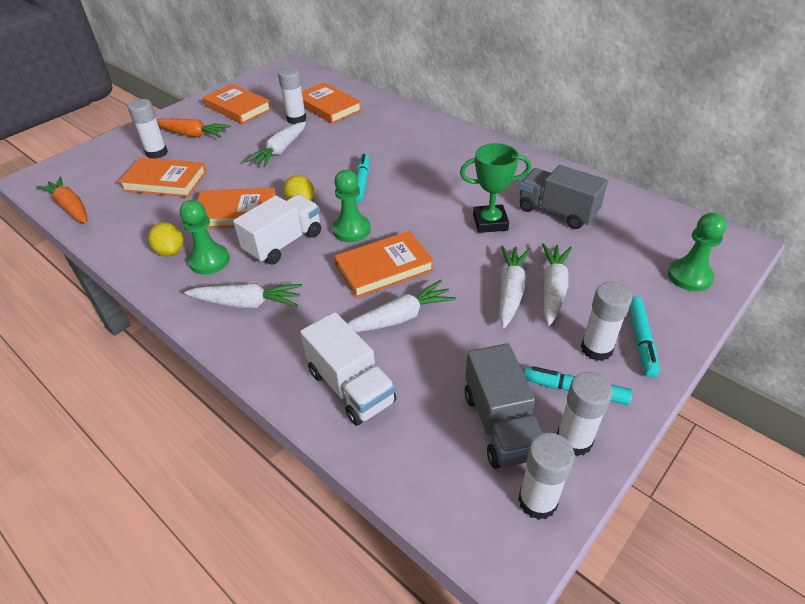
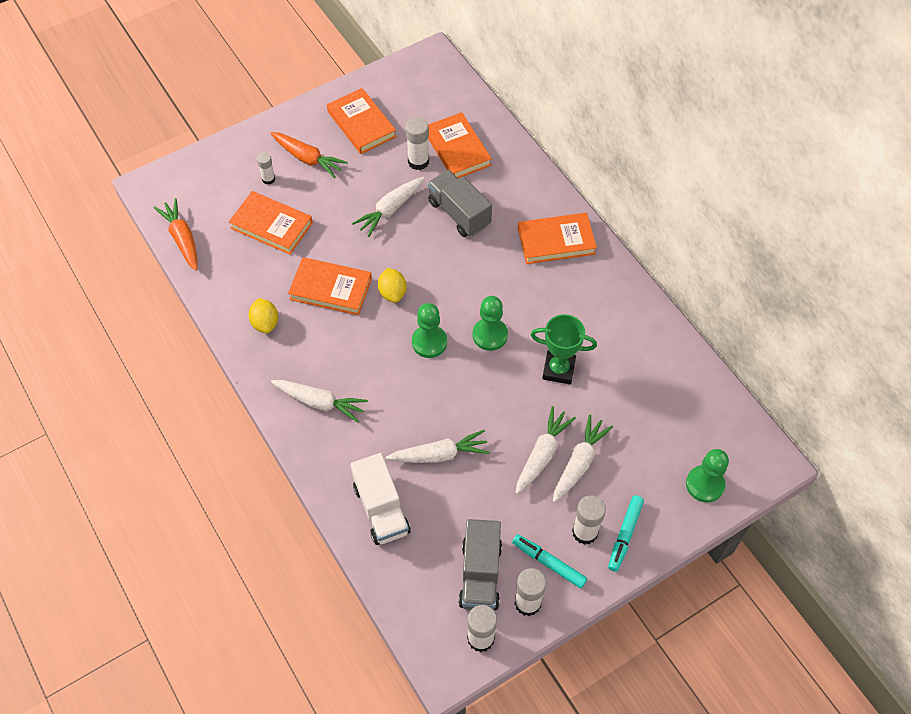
camera: 15 degrees right, 15 degrees up
(157, 153) = (268, 179): white glue stick -> white glue stick, size x0.62
(209, 261) = (296, 344): green pawn -> green pawn (490, 335)
(283, 243) = (365, 341): white truck -> none
(361, 182) = (457, 280): turquoise marker -> none
(384, 268) = (444, 397): orange book -> orange book (556, 241)
(557, 212) = (627, 374): grey truck -> grey truck (459, 213)

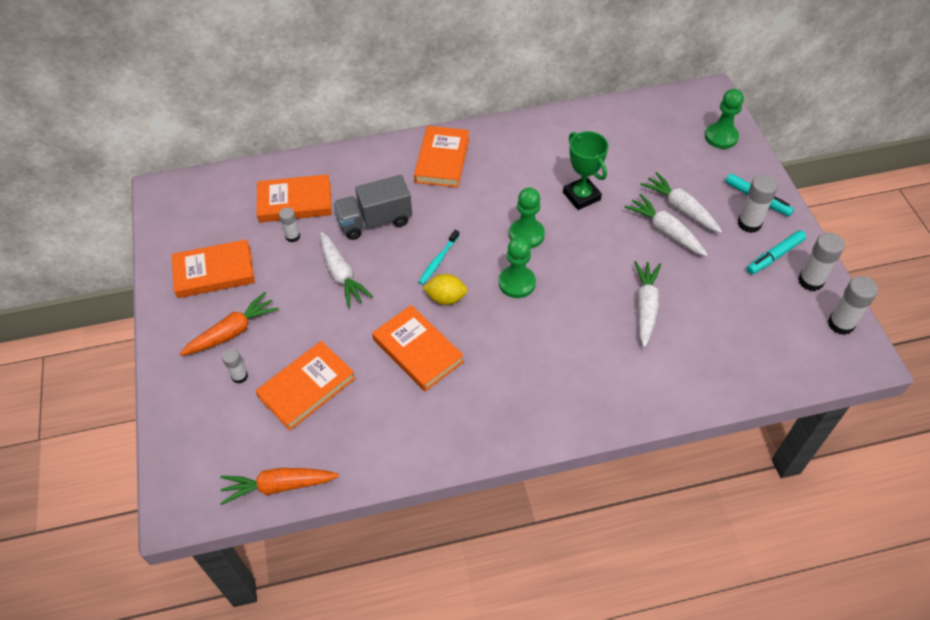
camera: 70 degrees left, 5 degrees down
(265, 323) = (436, 423): yellow lemon -> none
(320, 402) = (556, 393): white carrot -> none
(331, 289) = (418, 351): orange book -> orange book turned 75 degrees counterclockwise
(381, 509) = (694, 368): white truck -> none
(418, 161) = (292, 236): white glue stick -> white glue stick, size x0.62
(432, 274) = (438, 260): none -> turquoise toothbrush
(480, 574) = (777, 308): grey truck -> none
(558, 369) = (581, 196): green trophy -> green trophy turned 60 degrees counterclockwise

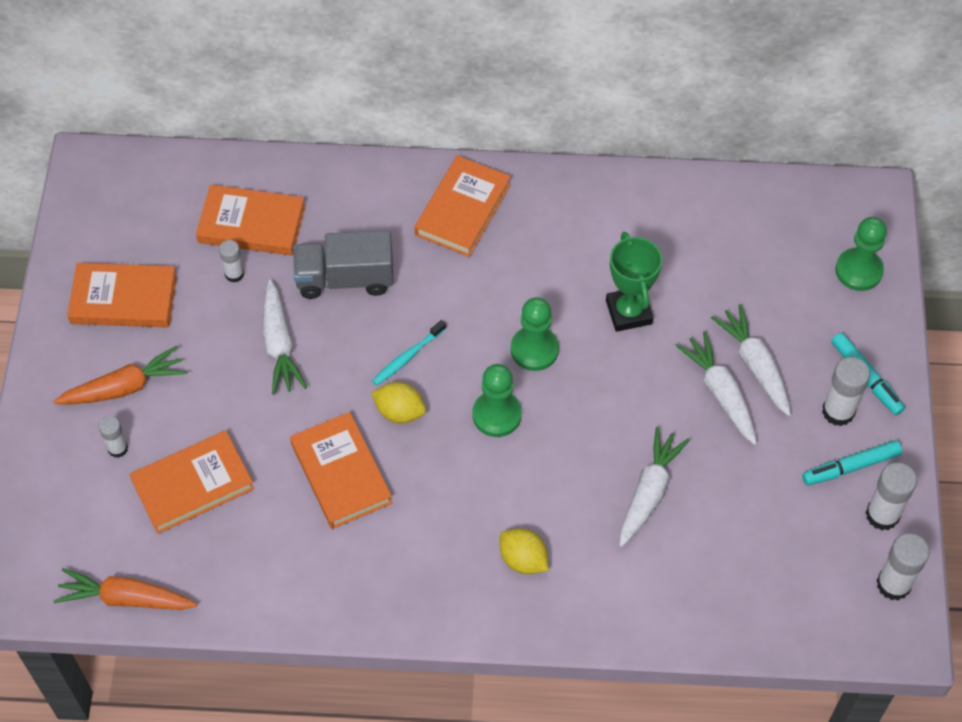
camera: 15 degrees right, 5 degrees up
(575, 376) = (523, 560): none -> yellow lemon

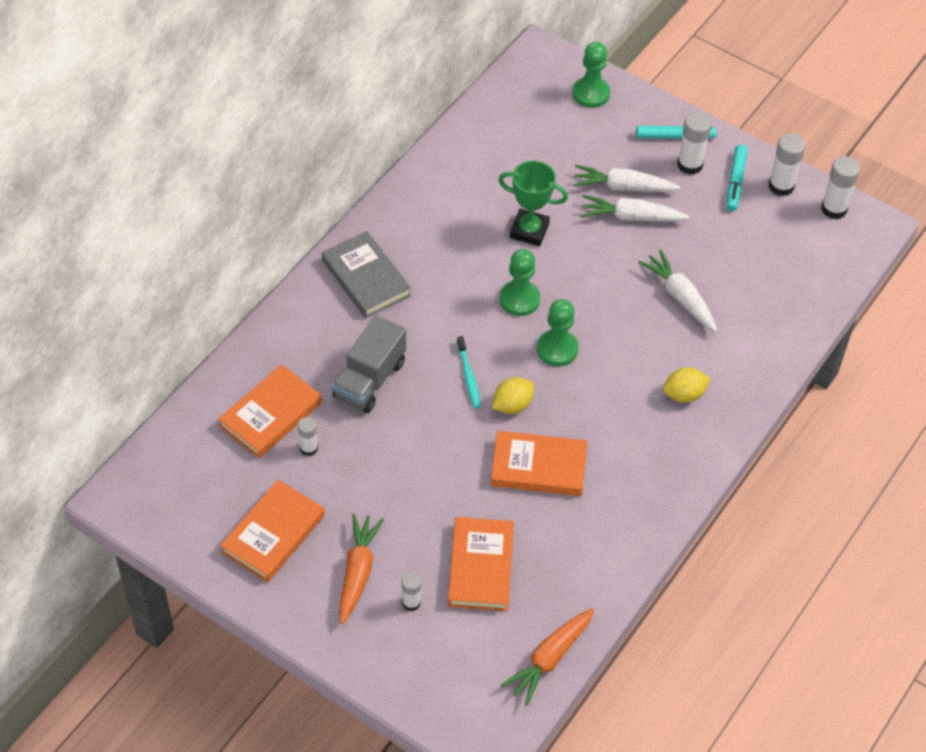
camera: 60 degrees left, 5 degrees down
(279, 345) = (397, 450): white carrot -> none
(462, 210) = (366, 278): orange book -> grey book

